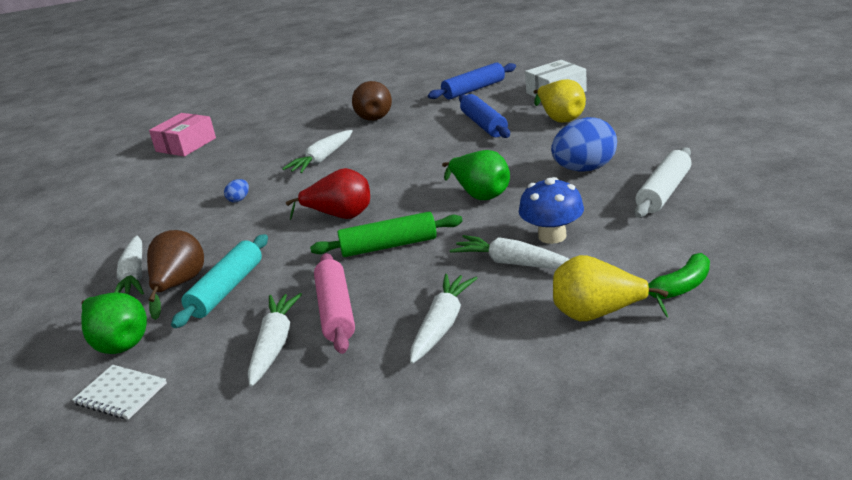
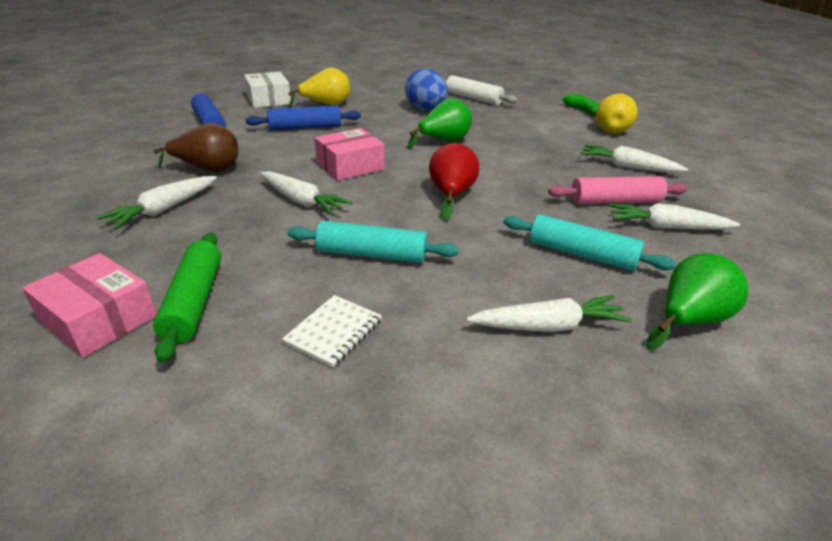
camera: 90 degrees left, 5 degrees up
(121, 394) = (767, 306): white notebook -> white notebook (334, 332)
(179, 285) = (572, 286): brown pear -> none
(239, 199) = (372, 254): blue egg -> turquoise rolling pin
(389, 246) = (516, 177): green rolling pin -> green rolling pin (194, 302)
(395, 162) = (350, 166): none -> pink box
(513, 263) = (552, 142): white carrot -> white carrot (164, 209)
(552, 236) = (518, 128): blue mushroom -> none

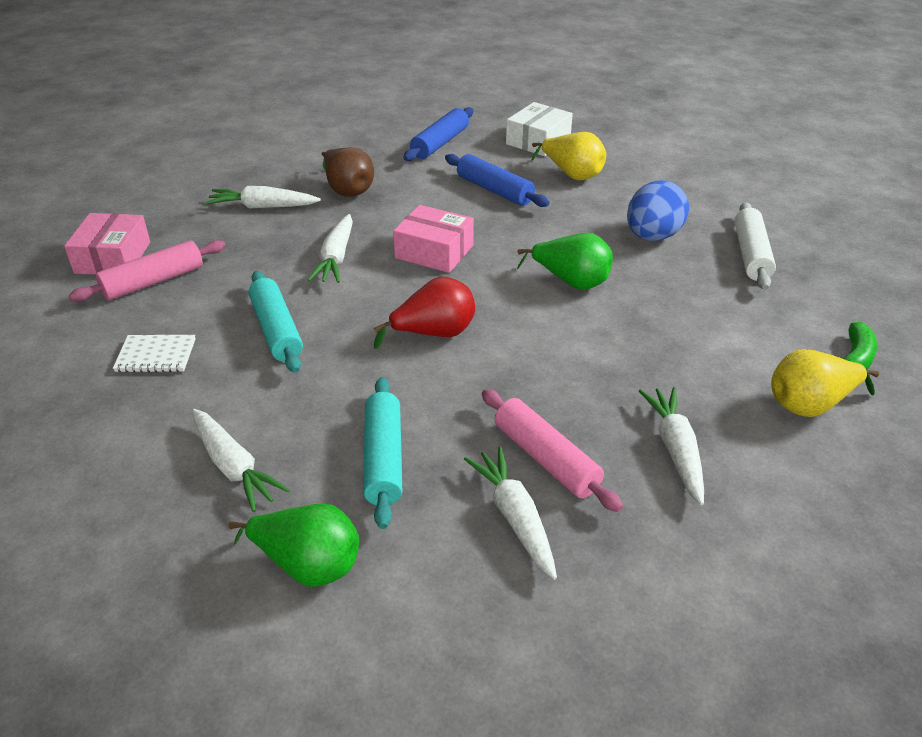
camera: 60 degrees right, 5 degrees up
(194, 302) = (153, 281): green rolling pin -> pink rolling pin

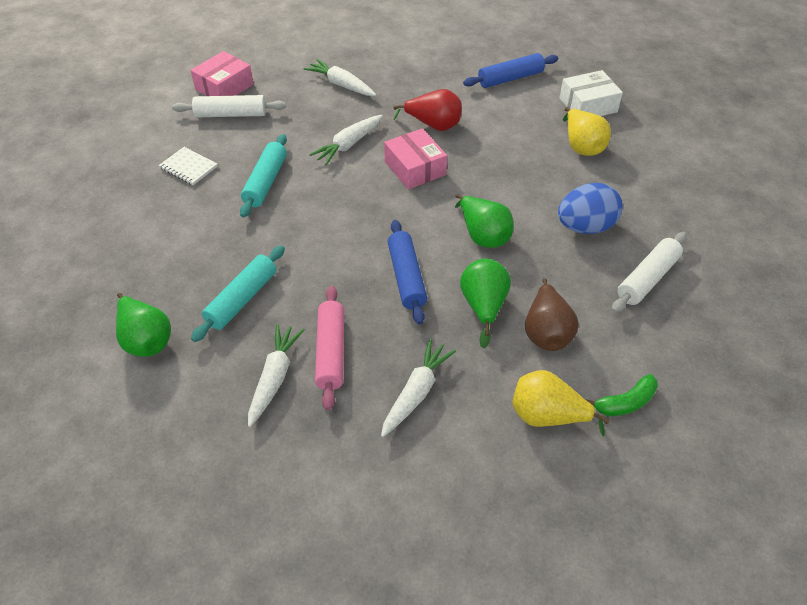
camera: 35 degrees right, 10 degrees up
(153, 281) = (231, 114): pink rolling pin -> white rolling pin
(234, 467) = (164, 260): white carrot -> none
(347, 190) = (407, 93): brown pear -> brown pear (546, 332)
(434, 334) = (353, 230): red pear -> red pear (433, 125)
(494, 190) = (508, 136): blue rolling pin -> blue rolling pin (406, 277)
(644, 341) = (483, 306): none -> green pear

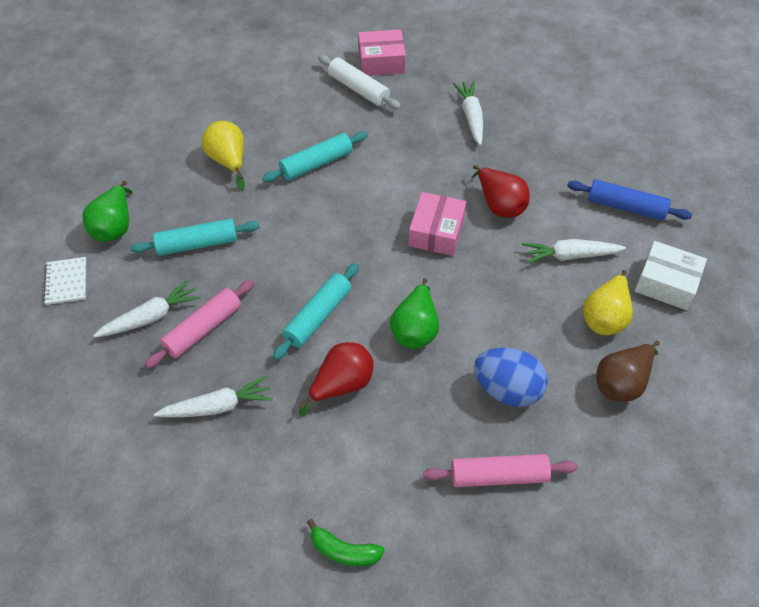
camera: 45 degrees right, 5 degrees up
(188, 167) = (281, 115): white notebook -> white notebook (66, 282)
(348, 145) = (411, 175): white carrot -> white carrot (570, 256)
(406, 277) = (318, 316): blue rolling pin -> turquoise rolling pin
(483, 306) = (341, 385): green pear -> red pear
(546, 332) = (360, 445): brown pear -> brown pear (622, 383)
(547, 416) = (277, 505): yellow pear -> yellow pear (228, 161)
(647, 278) = (498, 475): white rolling pin -> pink rolling pin

